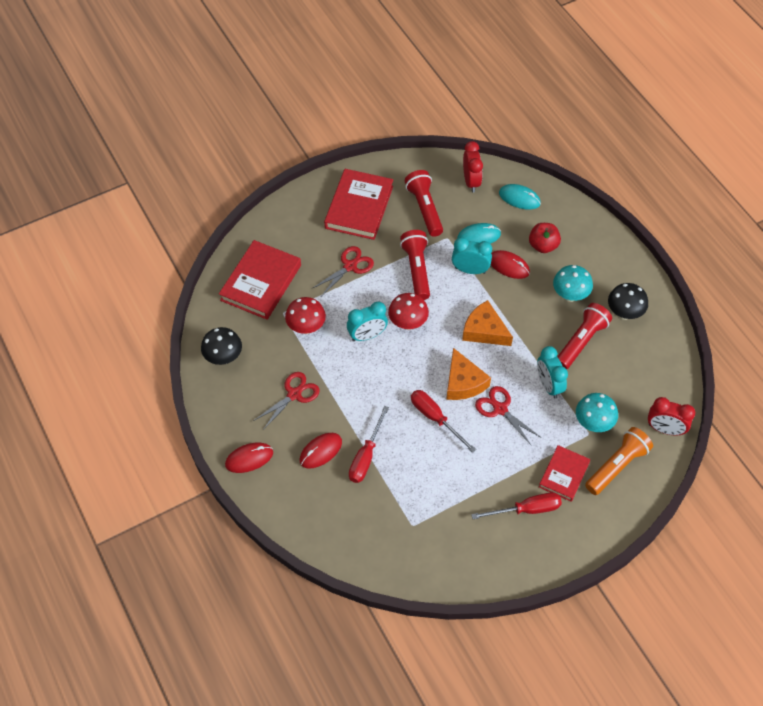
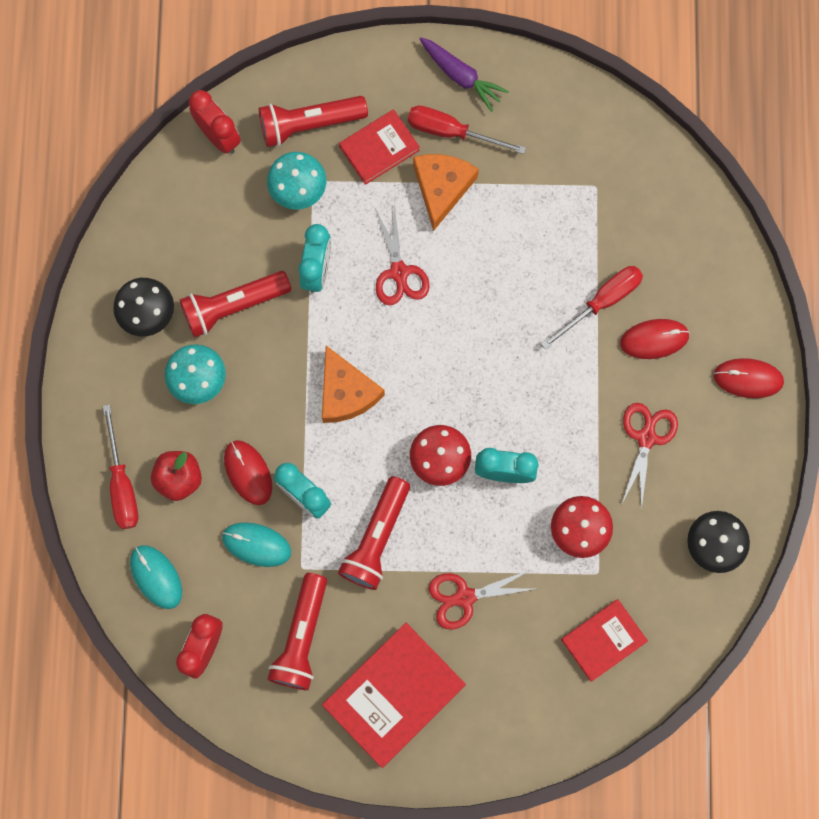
camera: 150 degrees left, 20 degrees up
(261, 283) = (603, 640): red book -> red book, size x0.60
(294, 394) = (646, 438): red scissors -> red scissors turned 120 degrees clockwise
(435, 418) = (487, 305): red screwdriver -> red screwdriver (122, 484)
(463, 382) = (421, 333): orange cheese -> orange cheese (442, 188)
(545, 549) = (461, 76): none -> purple carrot
(617, 466) = (309, 124): orange flashlight -> red flashlight

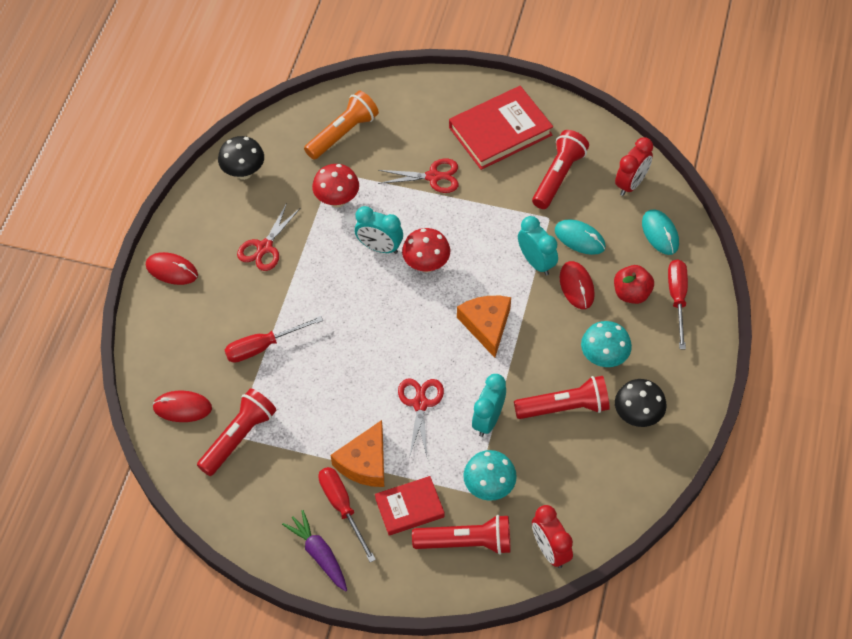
camera: 165 degrees left, 20 degrees down
(376, 538) = (488, 225): red flashlight -> red flashlight (239, 437)
(451, 132) = (342, 507): red screwdriver -> red screwdriver turned 150 degrees counterclockwise
(603, 640) = (343, 133): red book -> orange flashlight
(654, 339) = (232, 311): red mouse -> red mouse (182, 408)

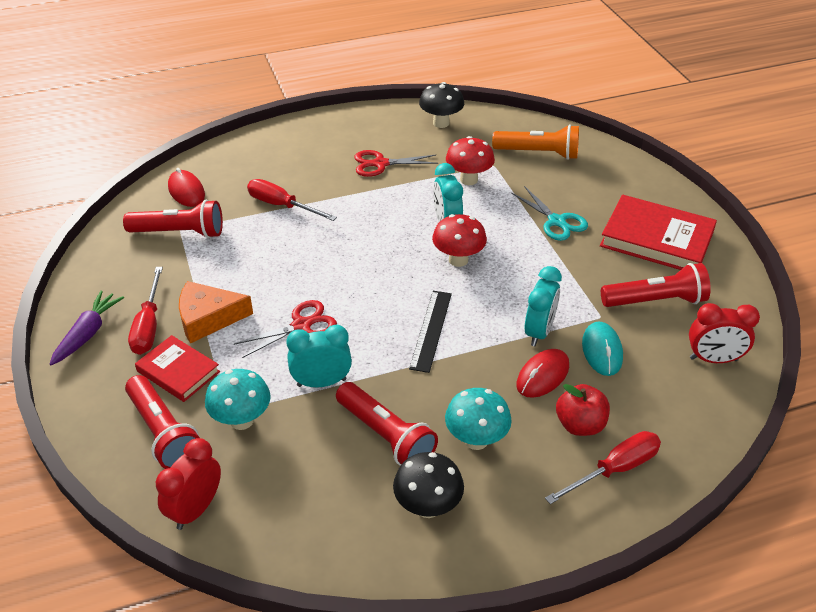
camera: 55 degrees right, 15 degrees down
(172, 270) = (312, 130): red mouse -> none
(342, 507) = (148, 326): red screwdriver -> red screwdriver turned 150 degrees clockwise
(433, 177) = (557, 221): red scissors -> turquoise scissors
(486, 325) = (431, 330): orange cheese -> black ruler
(660, 233) = (681, 413): turquoise mouse -> none

